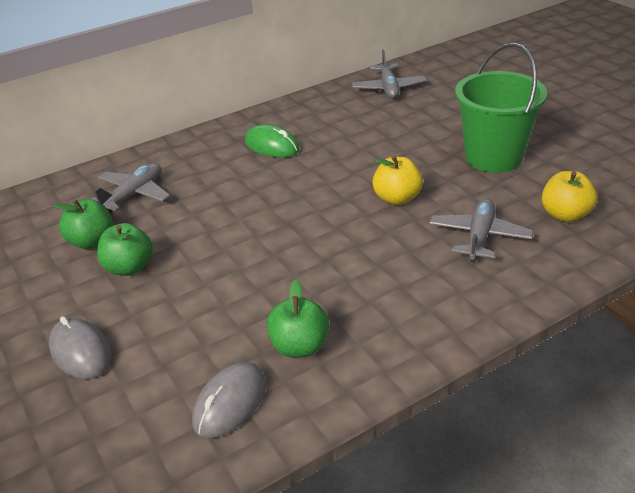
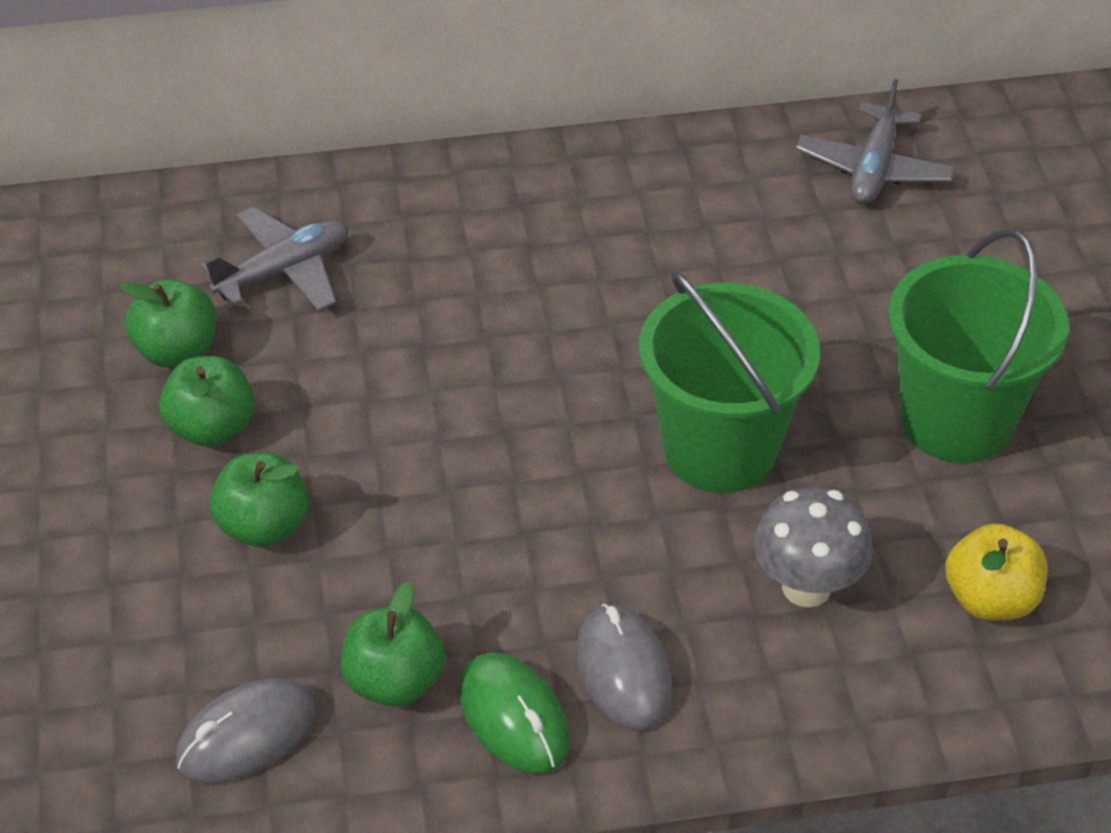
camera: 20 degrees right, 10 degrees up
(80, 352) = (78, 561): grey mouse -> grey mouse (623, 671)
(183, 300) = (263, 526): none -> green apple
(272, 146) = (572, 241): green mouse -> green mouse (513, 717)
(397, 198) = (720, 449): yellow apple -> green bucket
(479, 237) = (806, 587): grey plane -> grey mushroom

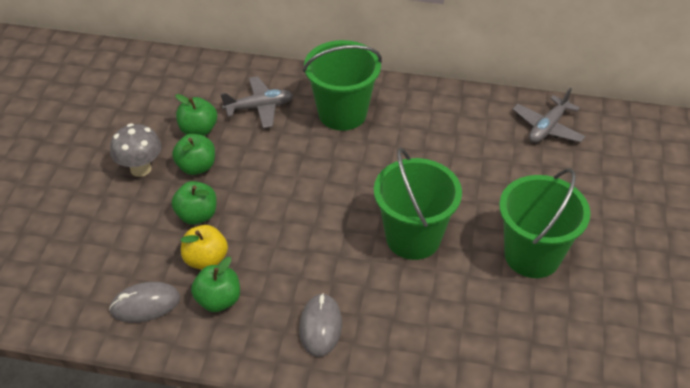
camera: 20 degrees right, 0 degrees up
(462, 240) = (342, 113): none -> green bucket
(513, 717) = (262, 332): green mouse -> none
(806, 587) = (423, 313): grey mushroom -> grey mushroom (141, 169)
(990, 599) = (509, 345): yellow apple -> yellow apple (206, 260)

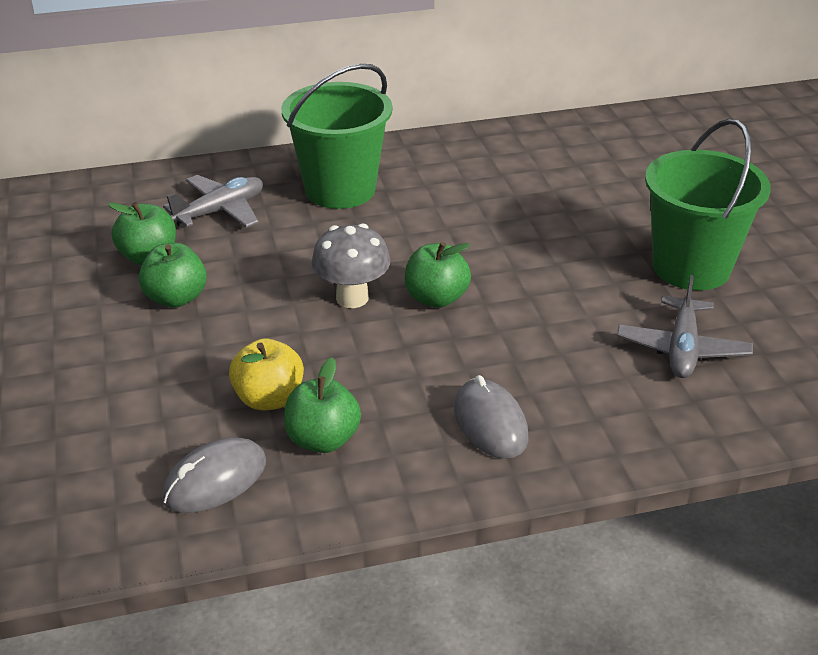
camera: 25 degrees left, 10 degrees down
(141, 169) = (91, 323): grey mushroom -> grey mushroom (352, 298)
(197, 215) = (217, 352): green apple -> green apple (436, 298)
(413, 238) = (534, 291): green bucket -> none
(547, 127) = (604, 141): grey plane -> grey plane (682, 349)

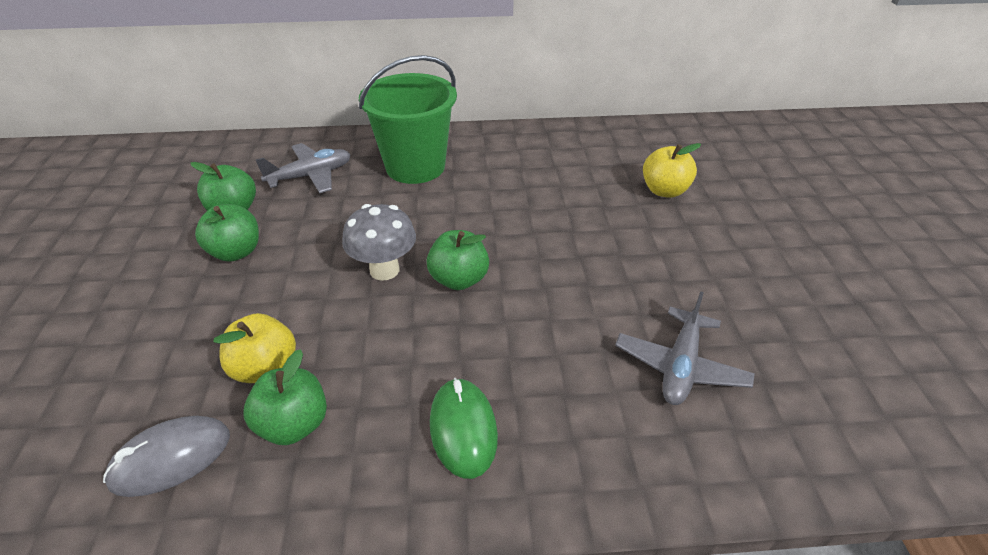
camera: 10 degrees right, 5 degrees up
(490, 423) = (463, 429): grey mouse -> green mouse
(630, 189) = (664, 190): none -> yellow apple
(691, 267) = (706, 275): green bucket -> none

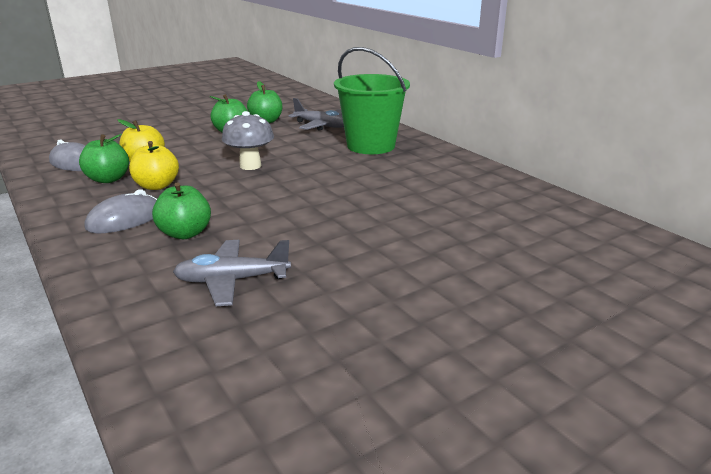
camera: 60 degrees right, 15 degrees down
(459, 279) = (261, 186): green apple -> green apple (185, 233)
(463, 429) = (125, 219): green mouse -> grey mouse
(664, 190) = (473, 233): yellow apple -> yellow apple (157, 186)

